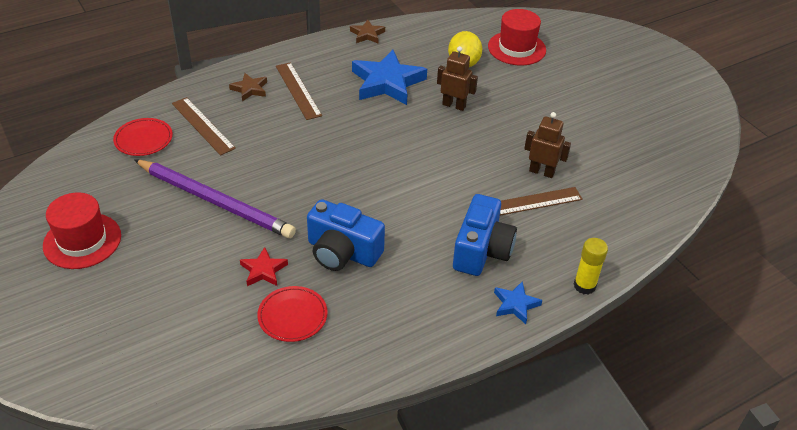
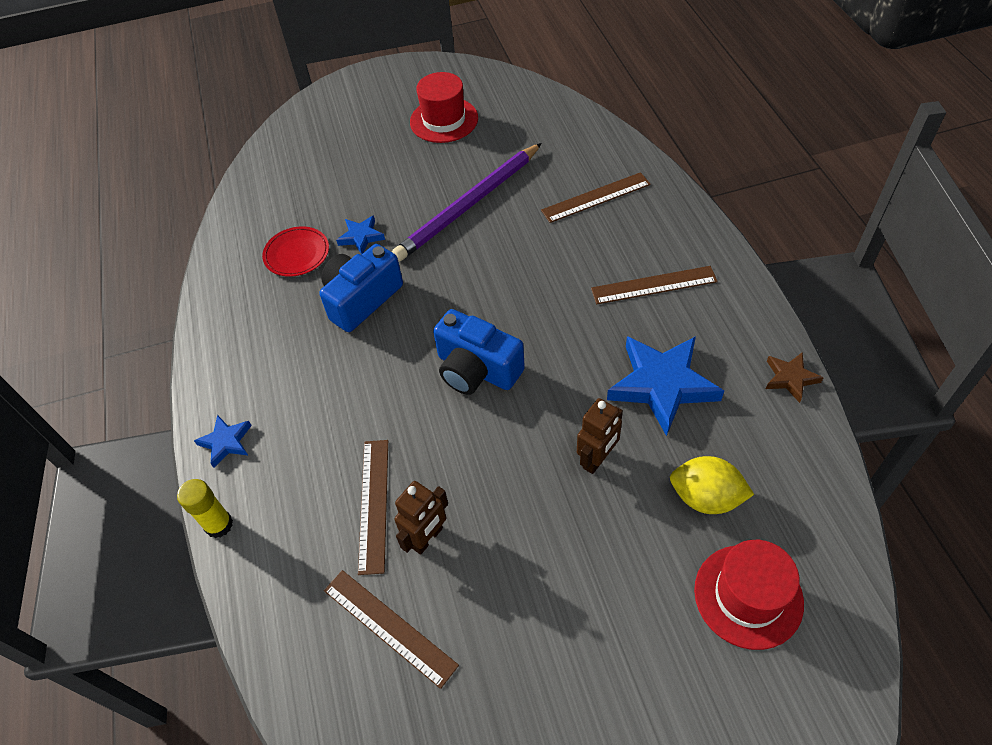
camera: 110 degrees right, 10 degrees up
(143, 139) = (580, 153): red plate -> none
(250, 89) = (661, 239): brown star -> none
(263, 270) = (361, 237): red star -> blue star
(481, 250) = (315, 428): blue camera -> blue camera (476, 369)
(606, 178) = (389, 627): none -> brown ruler

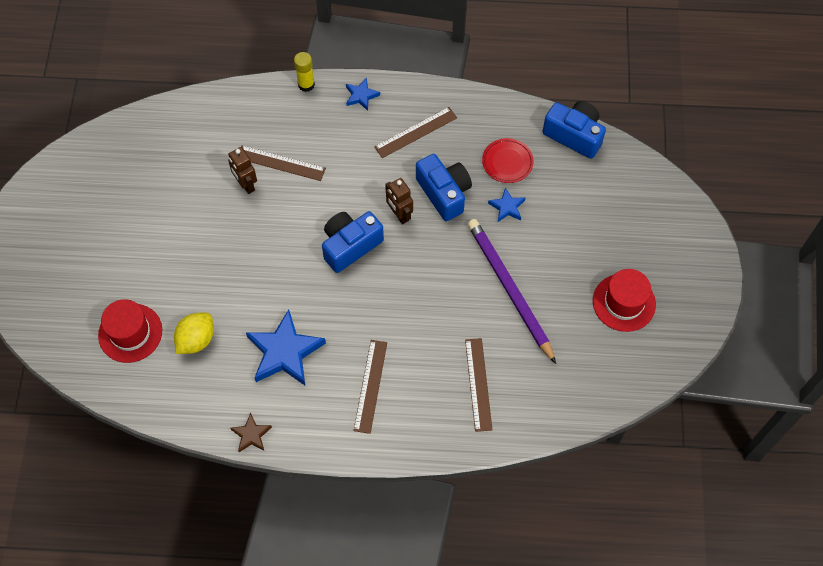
camera: 105 degrees right, 10 degrees up
(242, 207) = (574, 135): none -> blue camera
(389, 627) = (205, 153): brown ruler -> brown ruler (415, 132)
(597, 459) = (251, 291): brown robot -> brown robot (399, 215)

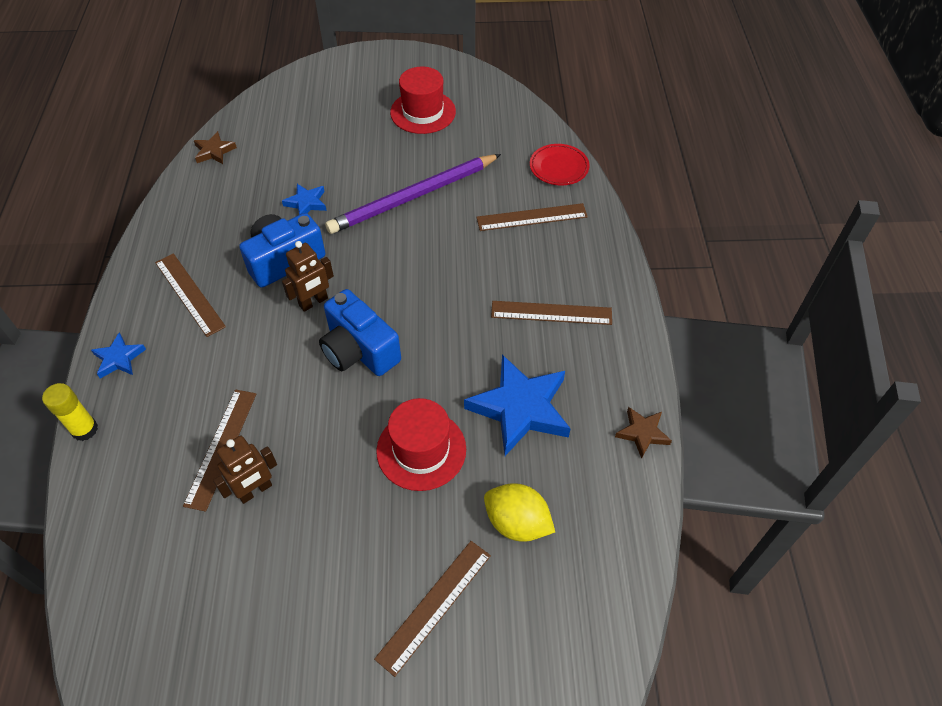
camera: 95 degrees left, 10 degrees down
(130, 333) = (518, 624): red hat -> red hat (421, 450)
(151, 286) = (434, 606): none -> brown ruler
(507, 162) = (244, 205): red plate -> red plate (559, 167)
(574, 135) = (214, 151): blue camera -> brown star

